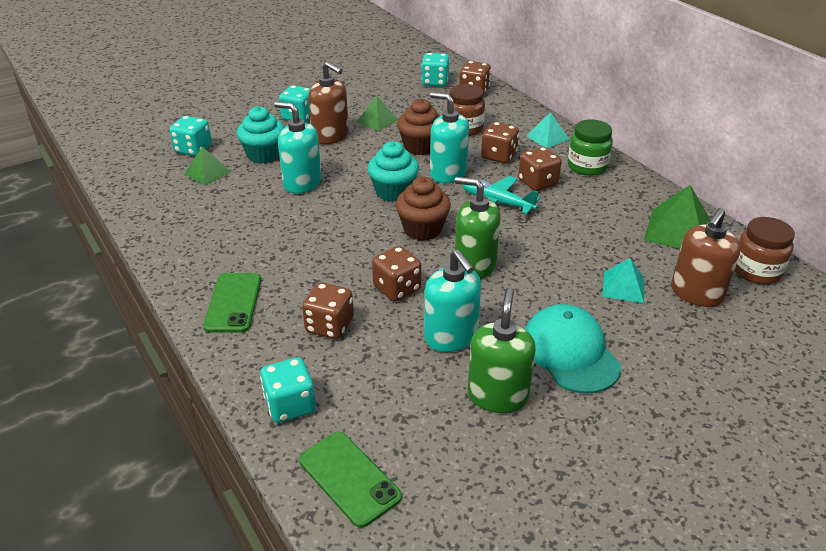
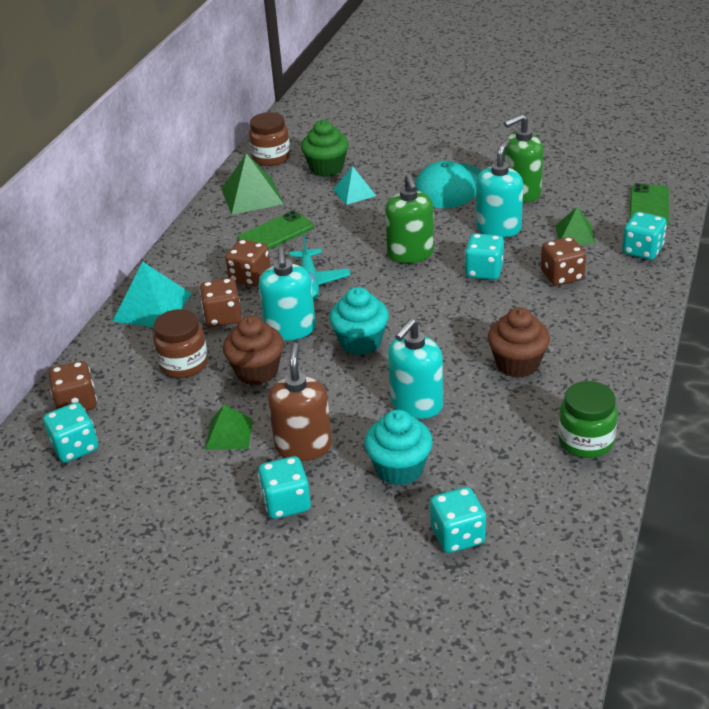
camera: 125 degrees left, 0 degrees up
(207, 173) = (483, 484): green pyramid -> green pyramid (574, 234)
(233, 303) = (608, 330): green phone -> green phone (276, 233)
(302, 183) = (416, 404): turquoise soap dispenser -> turquoise soap dispenser turned 45 degrees clockwise
(397, 288) = (484, 271): brown dice -> turquoise dice
(422, 229) = (396, 298): brown cupcake -> brown cupcake (517, 364)
(547, 137) = (152, 307): turquoise pyramid -> turquoise pyramid, size x1.61
(587, 166) = (190, 265): green jar -> green jar (585, 441)
(696, 293) = (326, 168): brown soap dispenser -> green cupcake

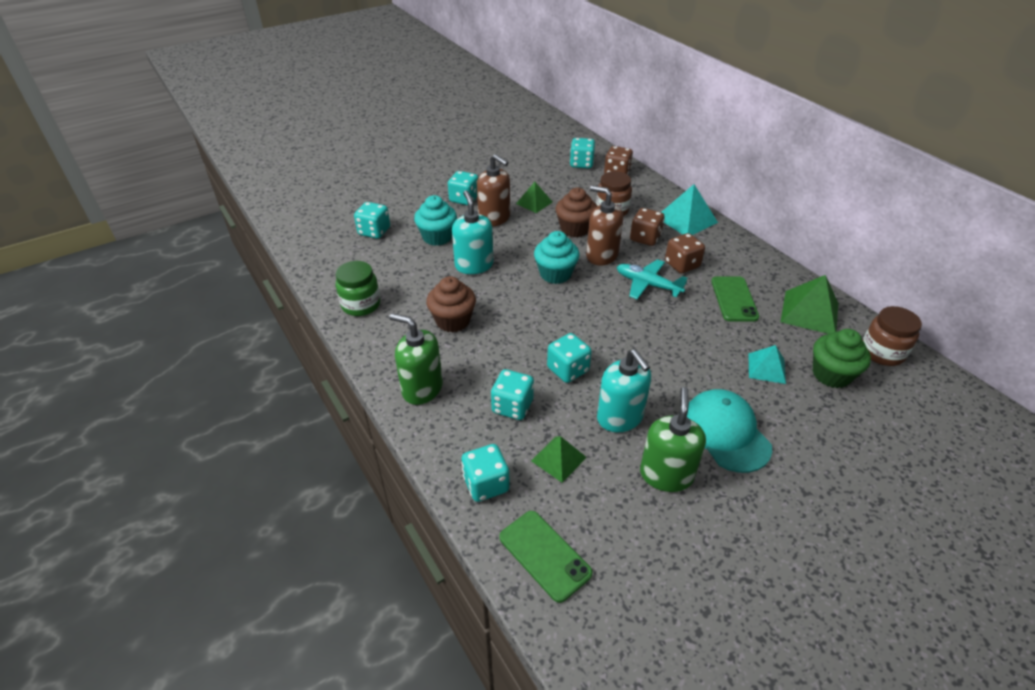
camera: 125 degrees right, 5 degrees up
(290, 329) = (601, 255): turquoise soap dispenser -> brown soap dispenser
(410, 254) = (634, 347): green soap dispenser -> green soap dispenser (422, 388)
(562, 276) = (512, 406): brown dice -> turquoise dice

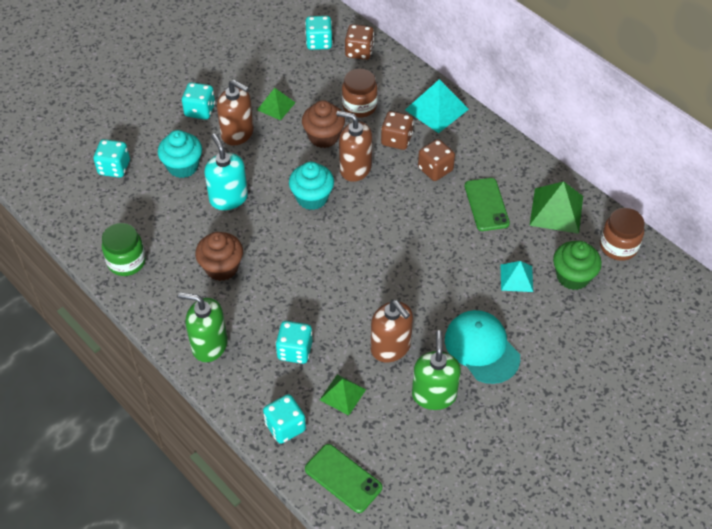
camera: 10 degrees left, 10 degrees up
(568, 370) = (339, 305): turquoise dice -> none
(620, 417) = (391, 347): turquoise soap dispenser -> brown soap dispenser
(647, 284) = (403, 198): turquoise plane -> none

